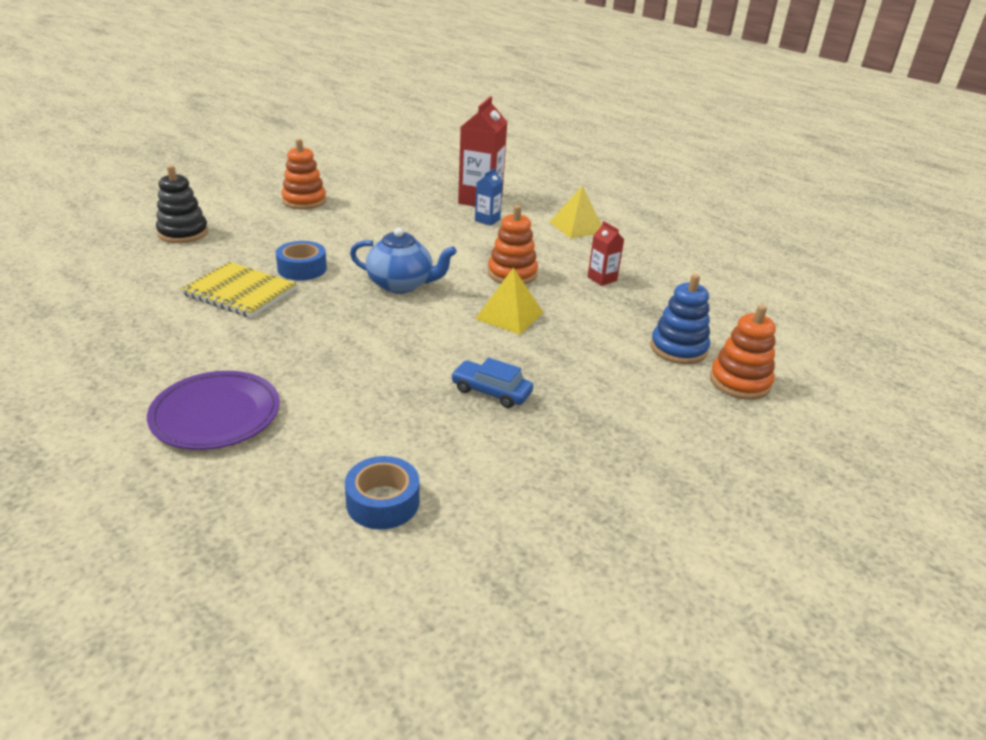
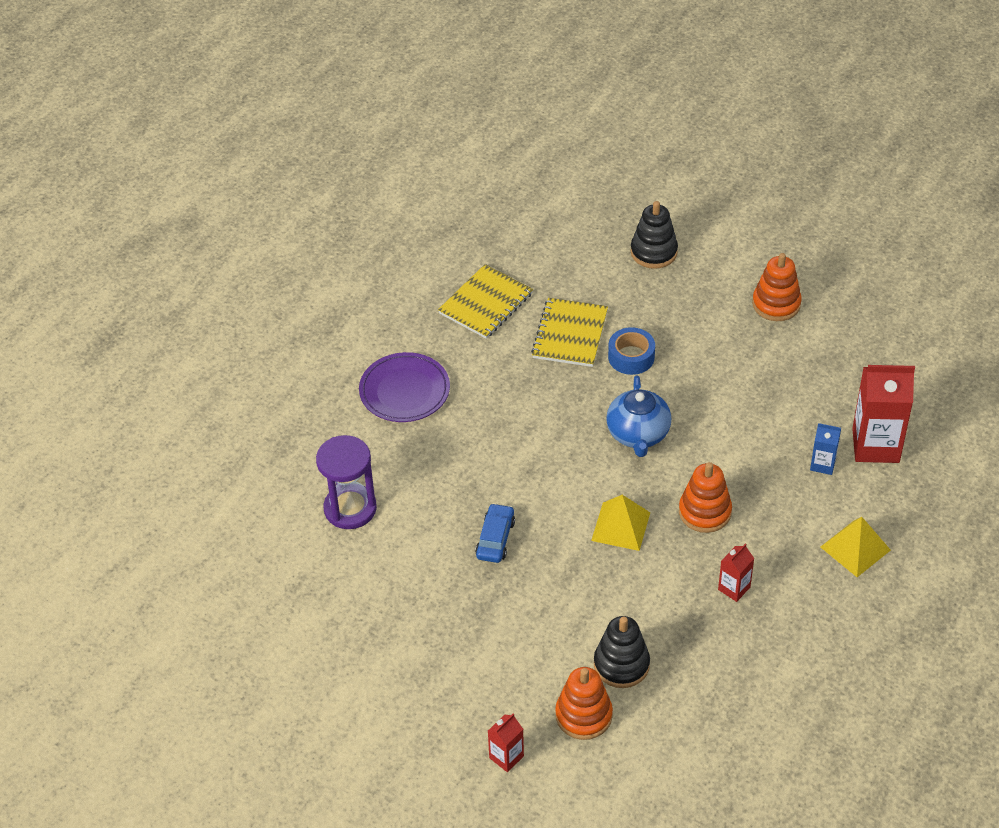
camera: 80 degrees right, 15 degrees up
(138, 331) = (485, 303): none -> yellow notebook
(383, 502) = (350, 508): blue tape -> purple hourglass
(678, 348) = (621, 664): blue stacking toy -> black stacking toy
(797, 443) = (506, 757): none -> red carton

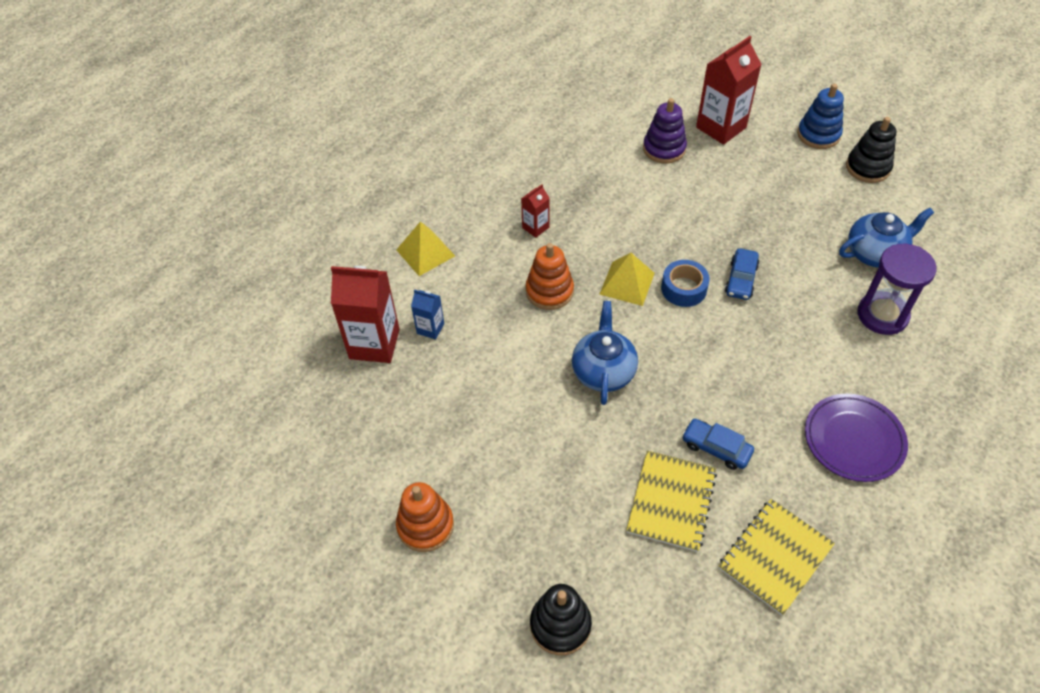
camera: 175 degrees left, 5 degrees up
(340, 580) = (875, 253): none -> blue teapot
(375, 752) = (818, 135): none -> blue stacking toy
(506, 757) = (721, 127): red carton -> red carton, size x1.99
(530, 376) = (716, 448): none -> blue car
(583, 715) = (664, 149): orange stacking toy -> purple stacking toy
(621, 664) = (633, 179): black stacking toy -> black stacking toy (868, 168)
(631, 357) = (603, 464): blue tape -> blue tape (684, 288)

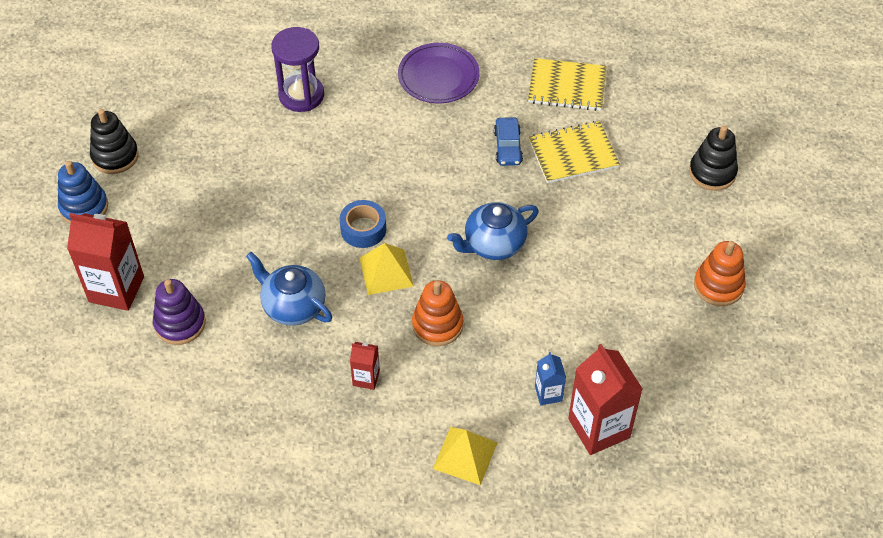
camera: 125 degrees left, 0 degrees up
(741, 279) = (324, 195): blue car -> none
(875, 253) = (230, 119): blue teapot -> blue teapot (293, 306)

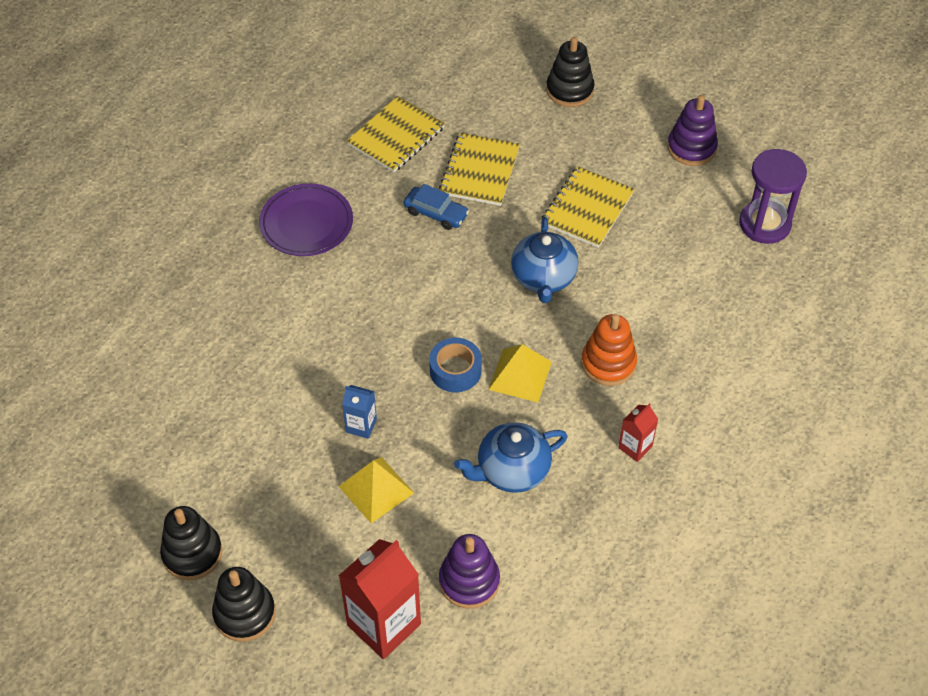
camera: 60 degrees left, 0 degrees up
(84, 207) = (244, 613): blue stacking toy -> black stacking toy
(301, 95) = (240, 345): purple hourglass -> purple hourglass (764, 224)
(465, 455) = (764, 409): yellow pyramid -> yellow pyramid (376, 489)
(548, 393) = (733, 317): blue carton -> blue carton (361, 426)
(589, 241) = (587, 209): none -> yellow notebook
(599, 428) = (788, 299): red carton -> none
(718, 286) = (691, 148): orange stacking toy -> purple stacking toy

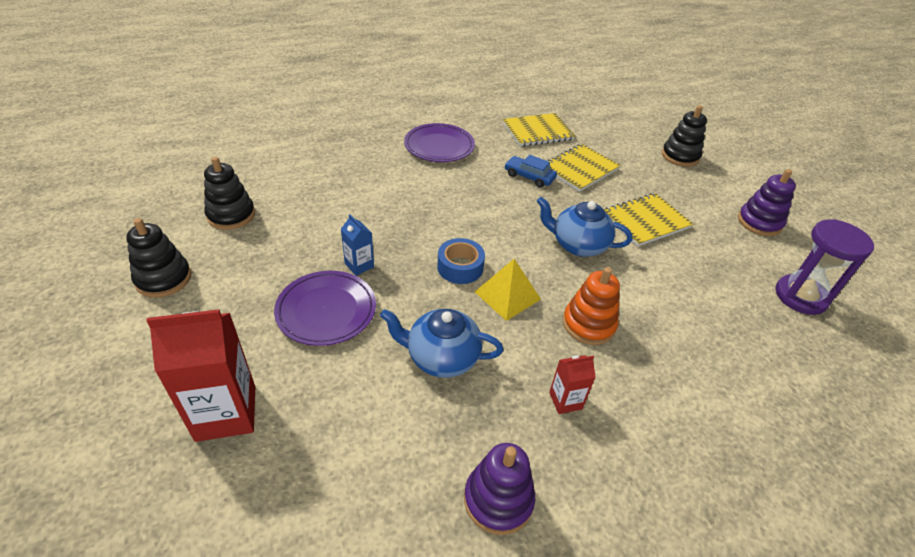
camera: 30 degrees right, 10 degrees down
(244, 613) = (145, 338): black stacking toy -> black stacking toy (231, 215)
(376, 489) = (326, 311): yellow pyramid -> purple plate
(436, 213) = (529, 177): blue car -> blue car turned 150 degrees clockwise
(469, 581) = (326, 423): purple stacking toy -> purple stacking toy (498, 499)
(543, 278) = (578, 245): blue teapot -> blue teapot turned 75 degrees clockwise

